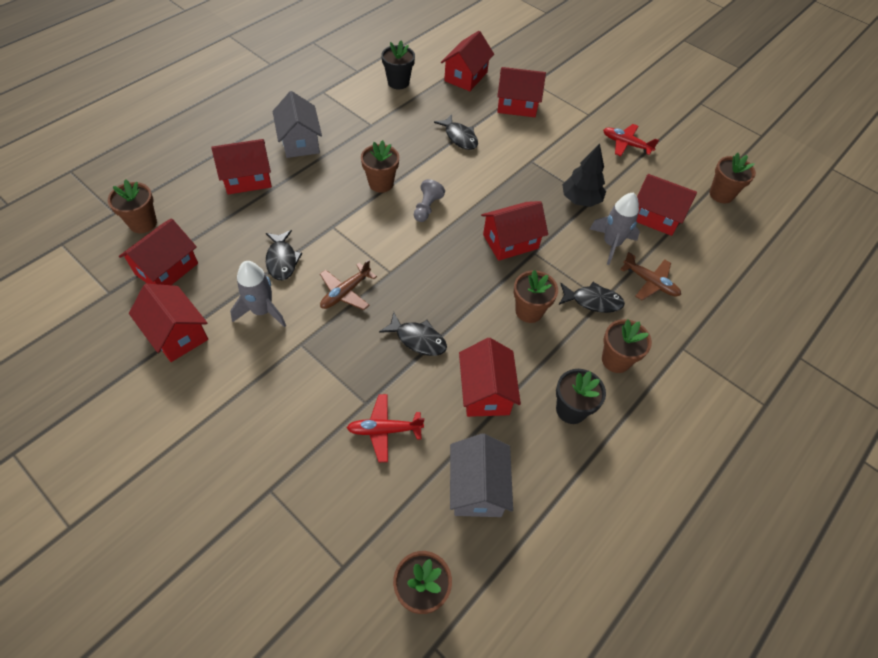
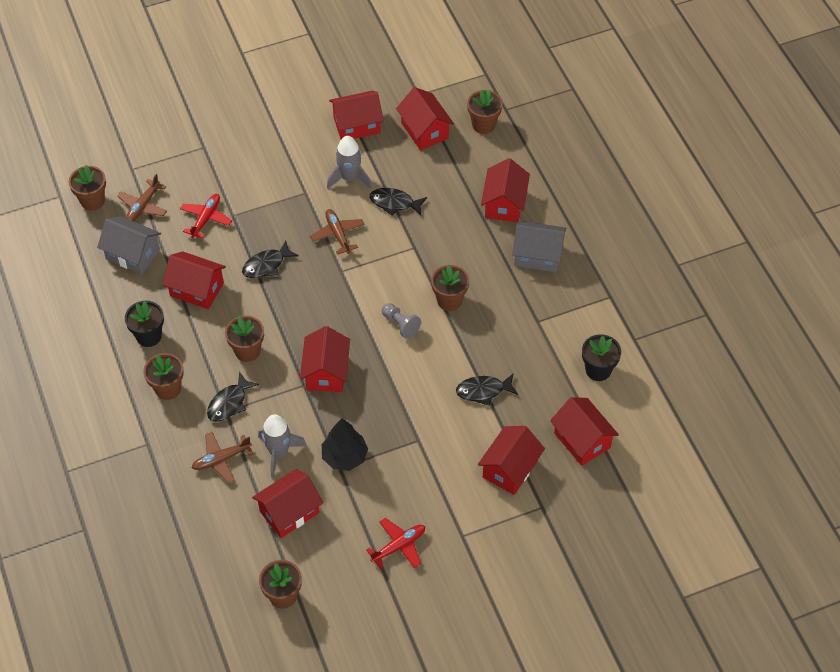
camera: 120 degrees right, 0 degrees up
(399, 516) = (143, 206): none -> brown plane

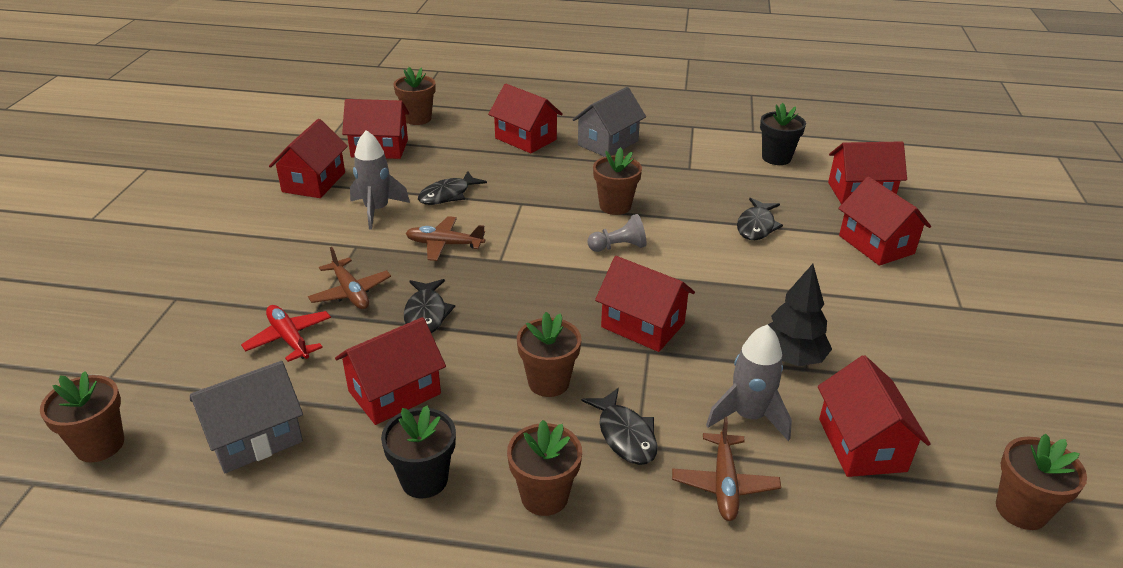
camera: 60 degrees left, 20 degrees down
(143, 206) = (187, 391): brown plane -> brown plane (351, 292)
(399, 546) = (961, 362): red plane -> none

